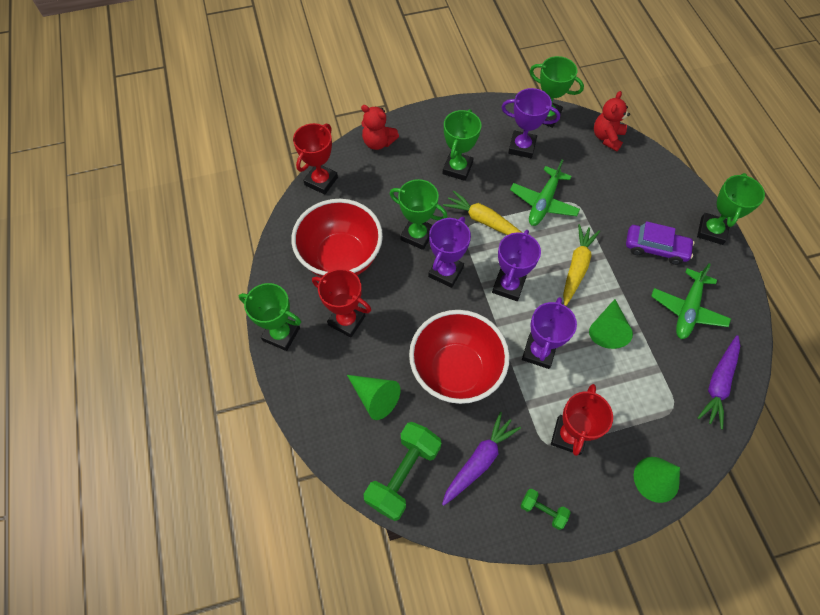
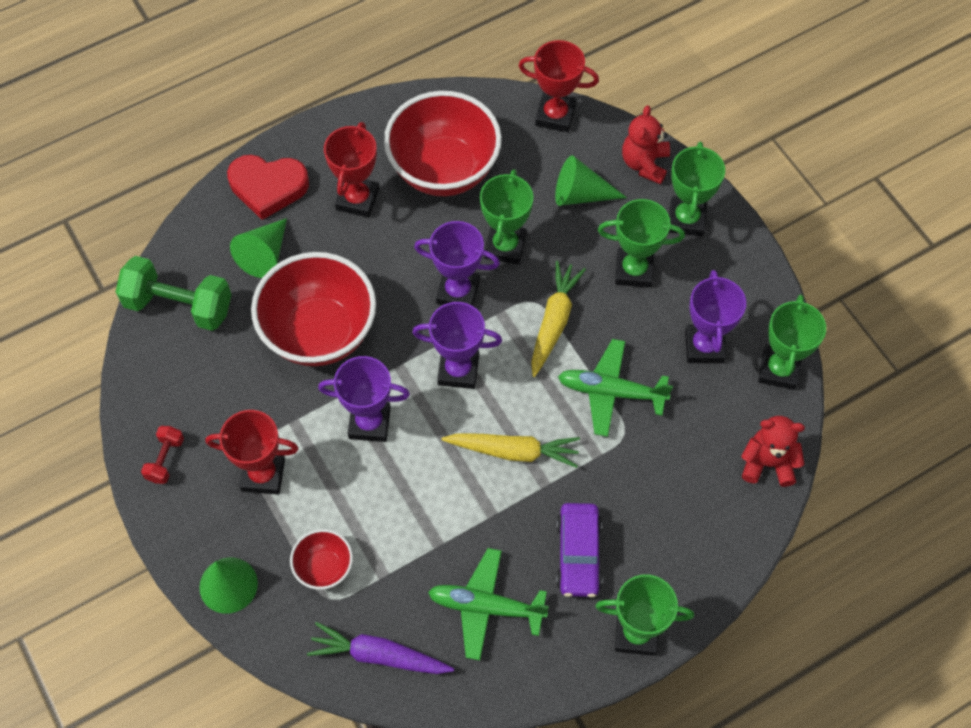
camera: 75 degrees right, 0 degrees up
(281, 334) = (321, 138): green trophy -> green trophy (686, 219)
(313, 383) = (268, 187): none -> red heart
(479, 461) = (211, 381): purple carrot -> none
(542, 510) = (165, 459): green dumbbell -> red dumbbell
(607, 329) = (425, 503): green cone -> green cone (581, 194)
(649, 407) = (324, 568): none -> red bowl

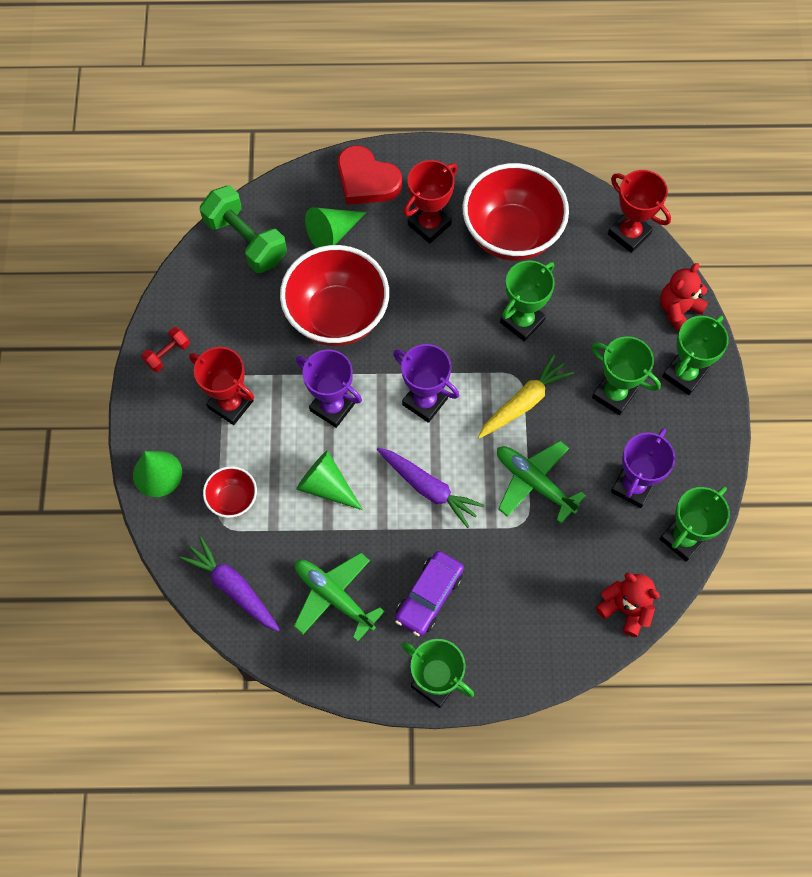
camera: 30 degrees right, 5 degrees up
(458, 292) = (462, 339): purple trophy -> none
(513, 451) = (428, 488): yellow carrot -> purple carrot
(581, 194) = (609, 310): green cone -> green cone (326, 486)

